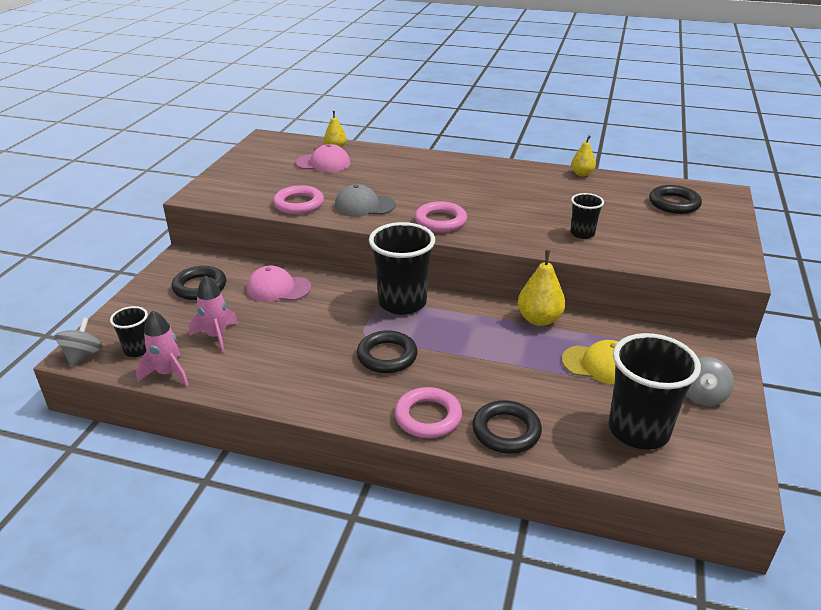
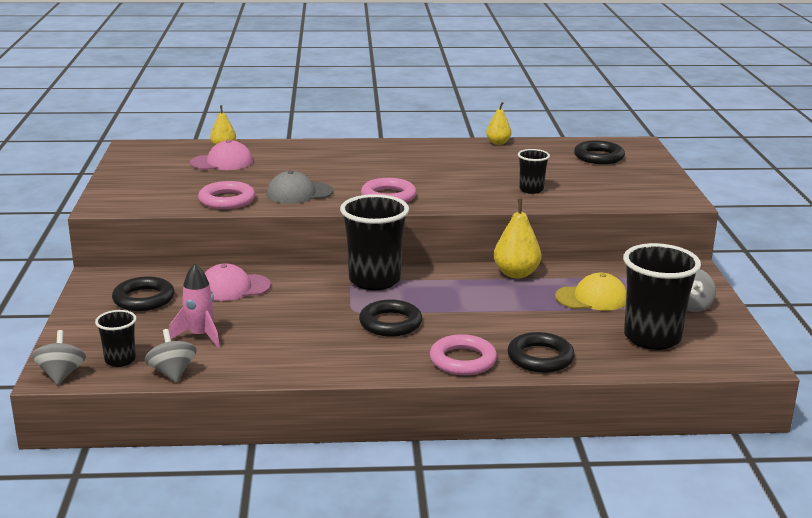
camera: 20 degrees left, 10 degrees down
(168, 373) = (172, 373): pink rocket -> grey spinning top

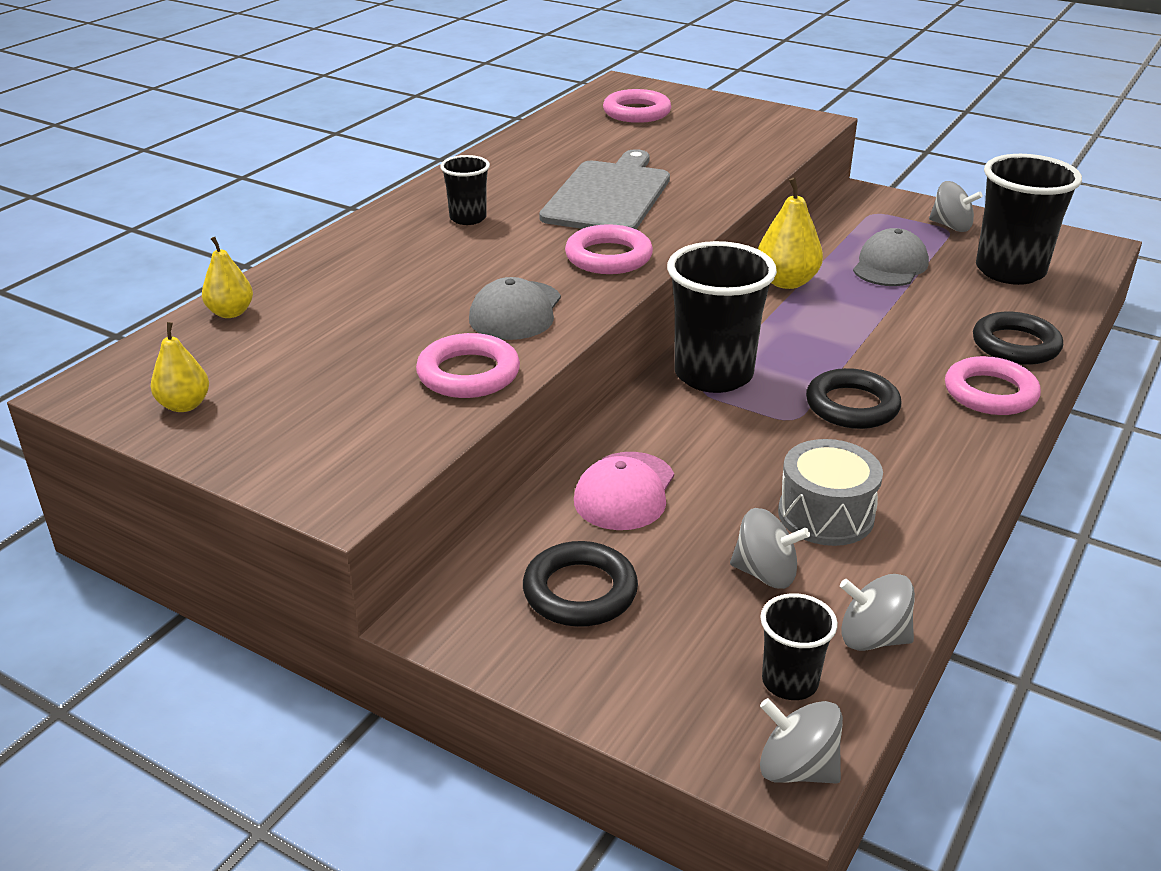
camera: 55 degrees left, 10 degrees up
(200, 336) = (765, 573): pink rocket -> grey spinning top
(222, 162) = (297, 333): pink cap -> none
(268, 339) = (826, 514): none -> grey drum
(465, 179) = (608, 195): none -> grey cutting board
(498, 143) = (514, 141): yellow pear -> yellow pear (184, 405)
(531, 189) = (692, 174): black cup -> black cup (468, 218)
(592, 298) = (890, 265): yellow cap -> grey cap
(598, 157) = (636, 112): black ring -> pink ring

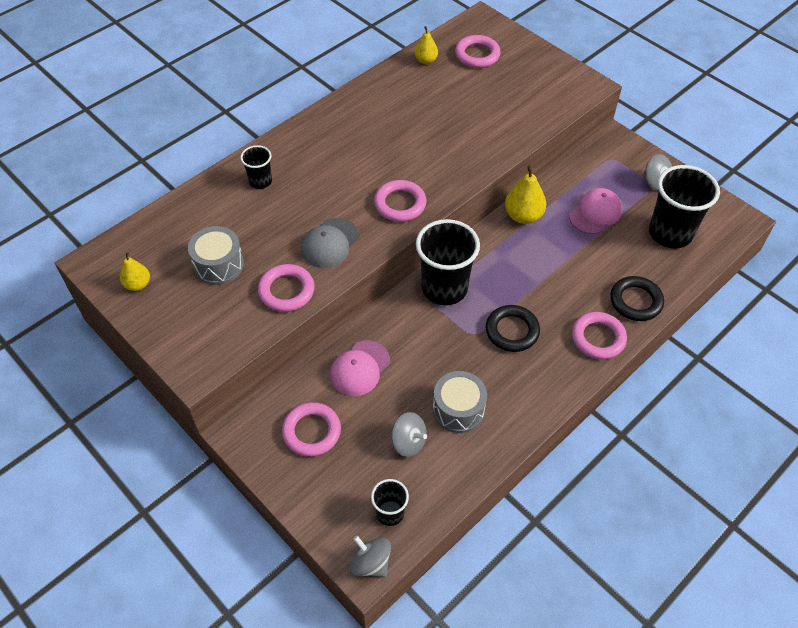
camera: 15 degrees right, 20 degrees up
(231, 313) = (178, 213): yellow pear -> yellow pear (426, 60)
(330, 361) = (219, 265): none -> grey drum
(468, 218) = (332, 150): black cup -> black cup (260, 181)
(580, 591) = (312, 432): black ring -> pink ring
(608, 195) = (423, 143): grey cutting board -> none
(872, 638) = (443, 497): grey spinning top -> none
(890, 265) = (595, 213): grey cap -> pink cap

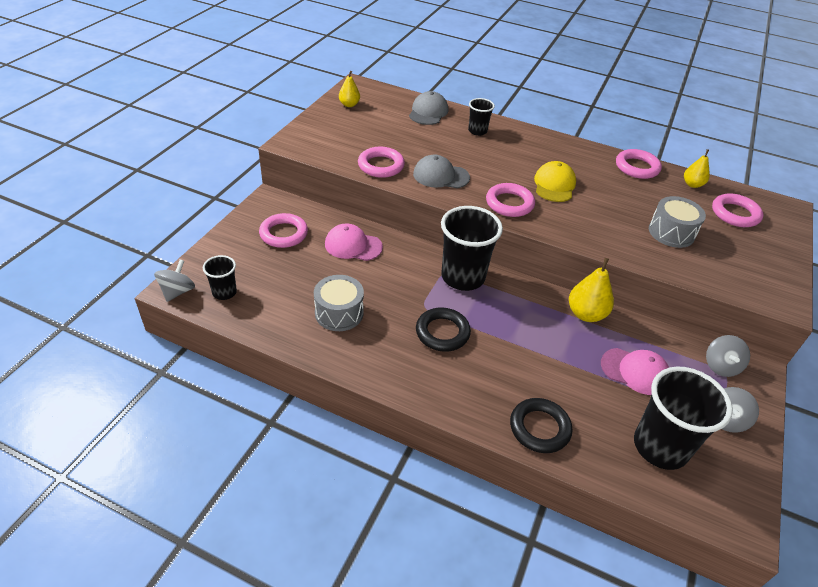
camera: 65 degrees right, 10 degrees down
(198, 211) = (428, 112): none -> grey cap
(219, 265) = (386, 131): grey drum -> grey drum (671, 232)
(385, 157) = (554, 185): none -> yellow cap
(408, 442) = (294, 289): grey spinning top -> grey spinning top (721, 366)
(598, 338) = (471, 402): pink ring -> pink ring (637, 167)

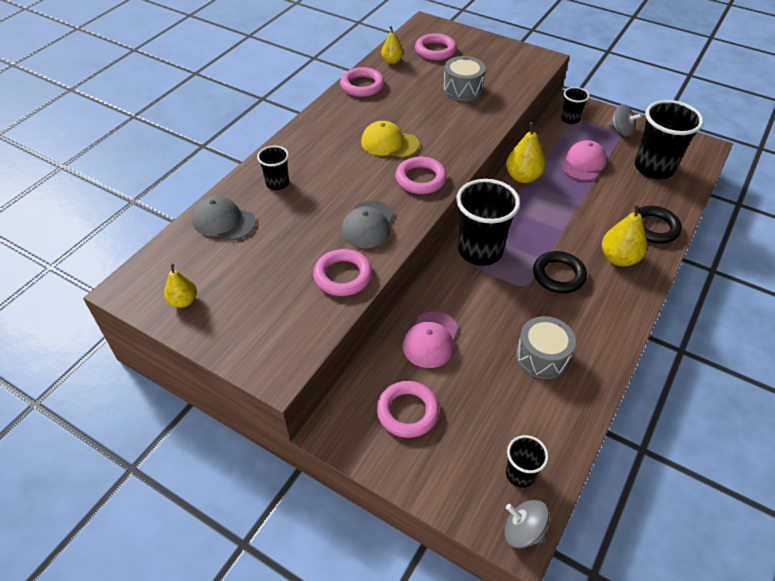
camera: 80 degrees left, 5 degrees up
(478, 386) = (619, 258): none -> yellow pear
(721, 366) = (570, 119): grey spinning top -> black cup

